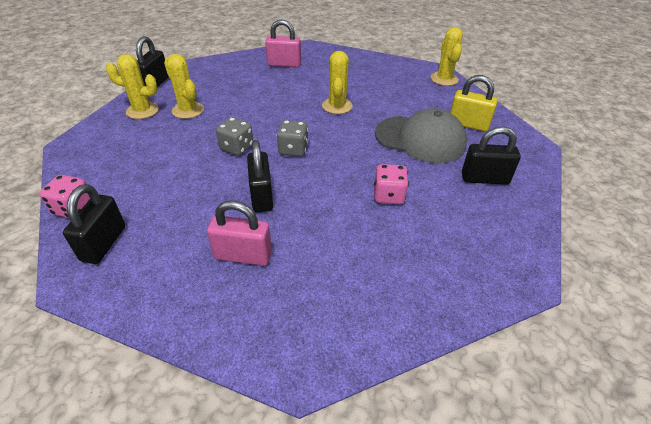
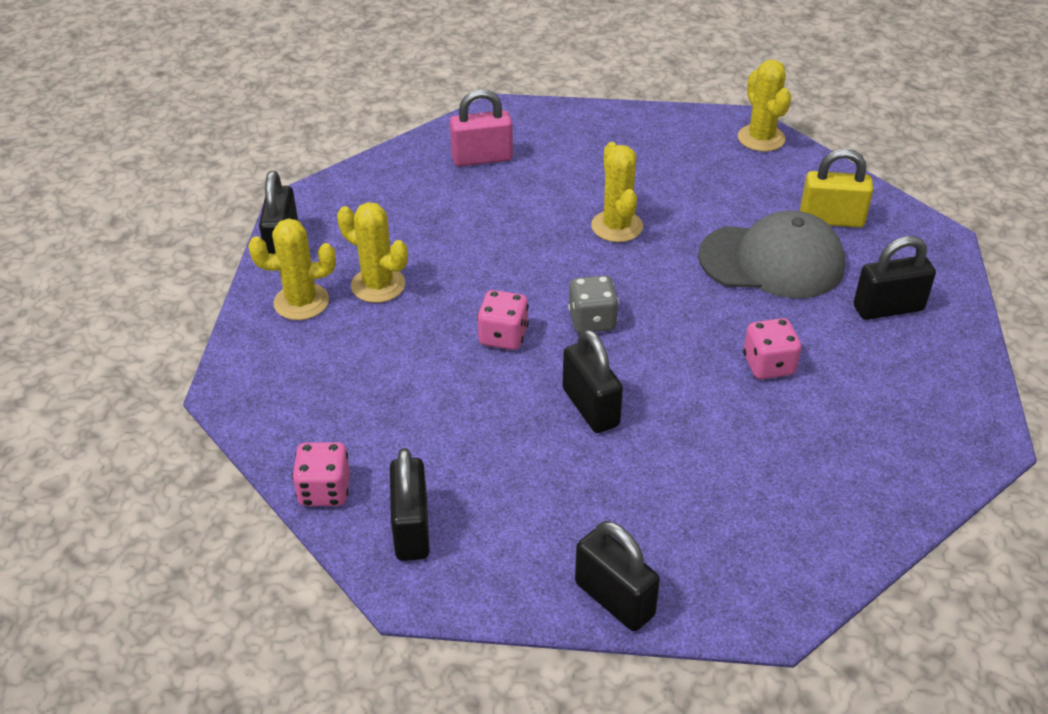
camera: 15 degrees left, 0 degrees up
(197, 325) = (614, 599): none -> black padlock
(236, 148) = (503, 336): grey dice -> pink dice
(243, 255) = (617, 498): pink padlock -> none

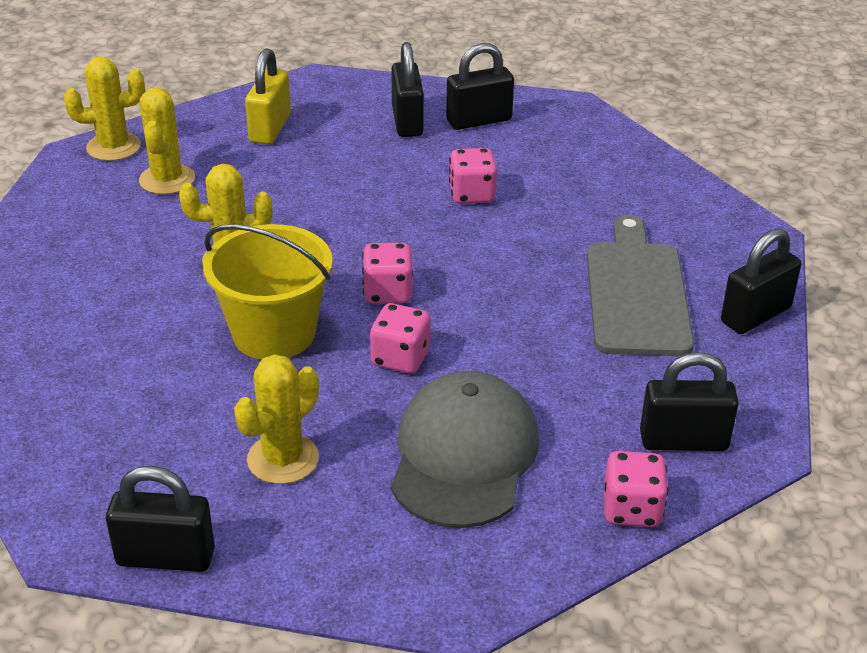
camera: 85 degrees left, 5 degrees down
(301, 302) = (298, 534): yellow cactus -> yellow cactus (167, 179)
(482, 158) = (48, 354): pink padlock -> none
(524, 262) = (274, 333): none -> yellow bucket
(590, 407) = (517, 306): black padlock -> black padlock (479, 120)
(592, 321) = (388, 292): grey dice -> pink dice
(632, 497) = (637, 293): none -> grey cutting board
(772, 261) = (323, 171): grey cap -> grey cap (463, 455)

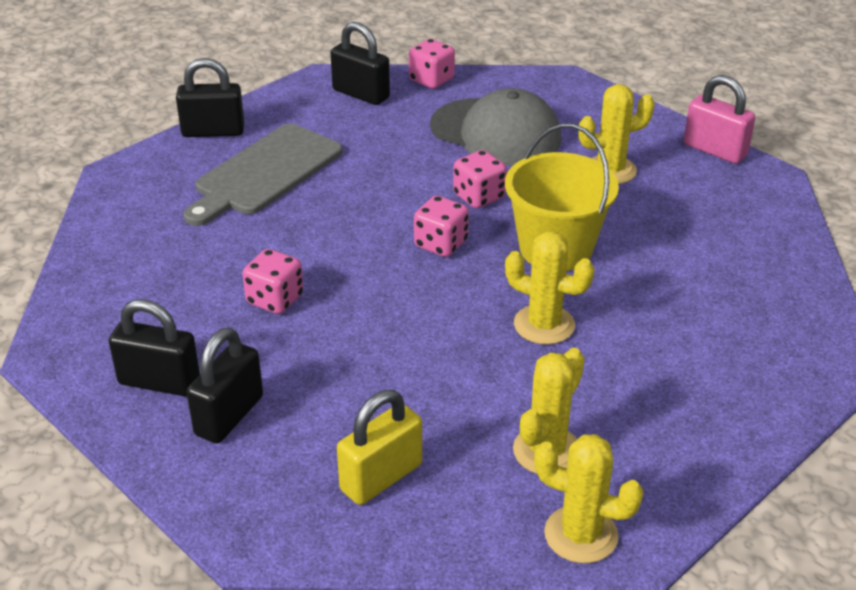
camera: 145 degrees left, 0 degrees up
(165, 557) = (715, 150): black padlock -> pink padlock
(463, 455) = (496, 132): grey cap -> grey cap turned 105 degrees counterclockwise

